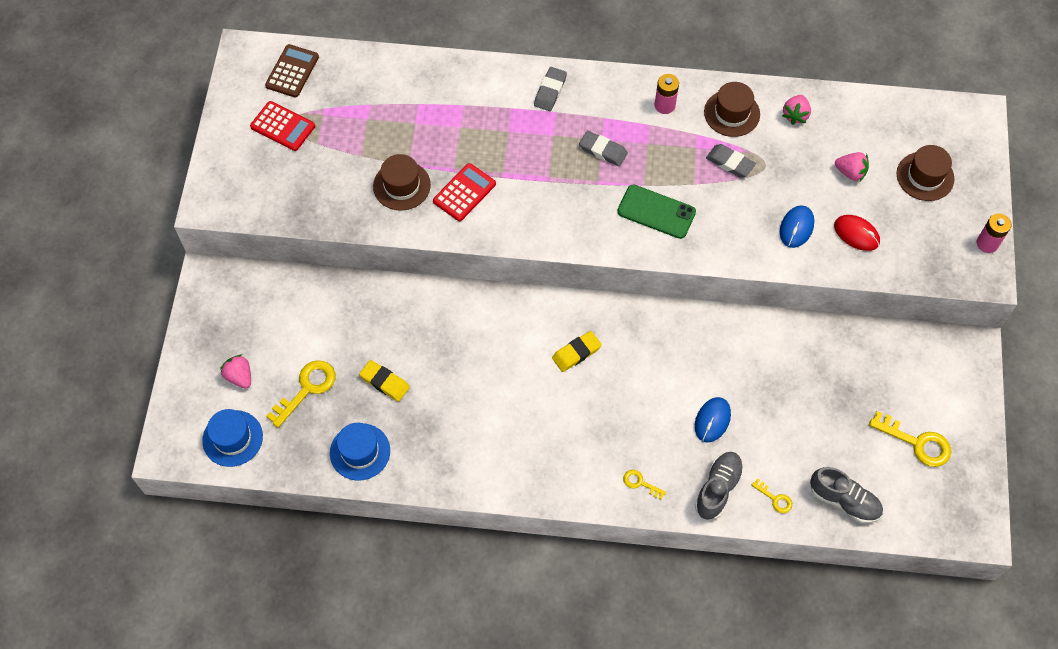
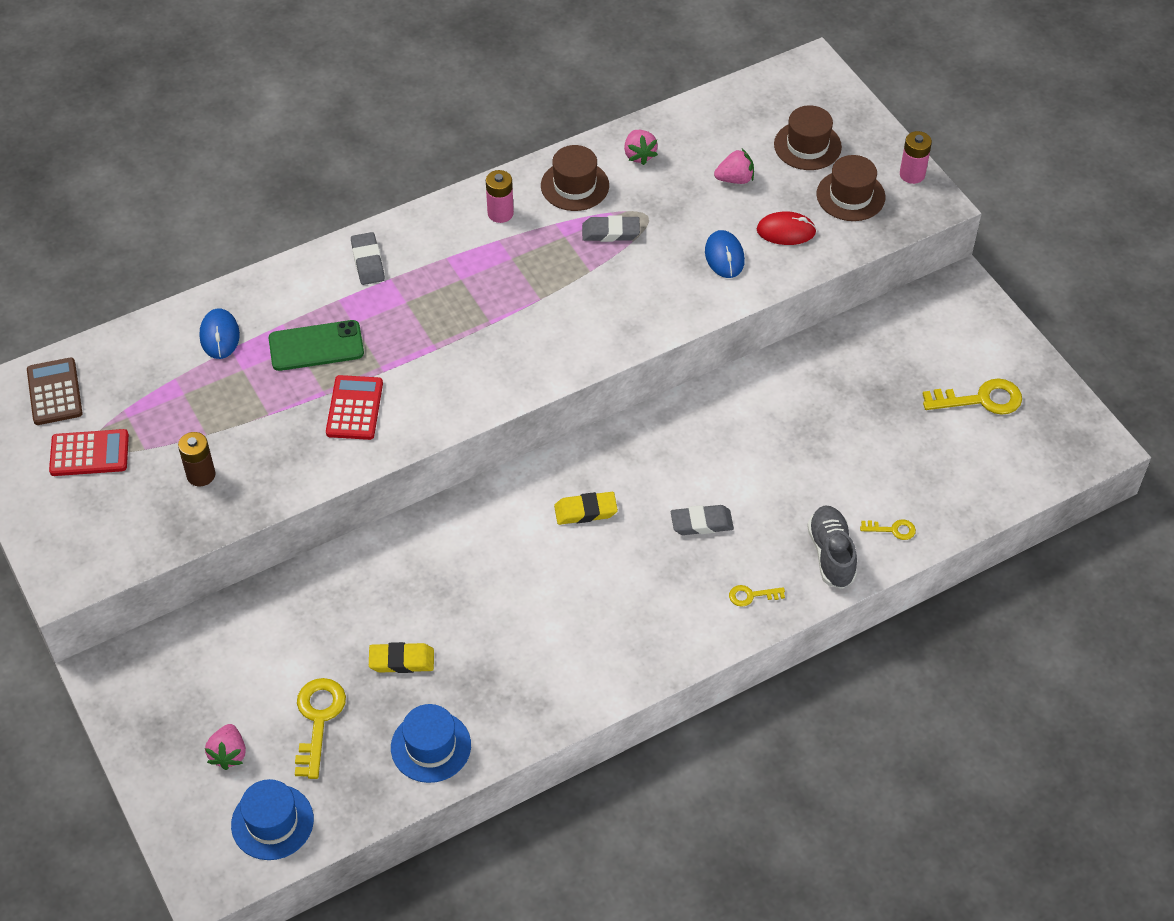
camera: 35 degrees left, 10 degrees down
(239, 376) = (228, 754): pink strawberry -> pink strawberry turned 105 degrees counterclockwise
(337, 182) = (201, 475): none -> brown battery
(401, 185) = (278, 439): brown hat -> brown hat (850, 196)
(576, 353) = (585, 511): yellow eraser -> yellow eraser turned 60 degrees clockwise
(603, 151) = (471, 289): grey eraser -> grey eraser (701, 523)
(656, 212) = (574, 317): green phone -> green phone (316, 346)
(712, 420) = (774, 494): blue mouse -> blue mouse (219, 336)
(844, 500) = (958, 492): grey shoe -> none

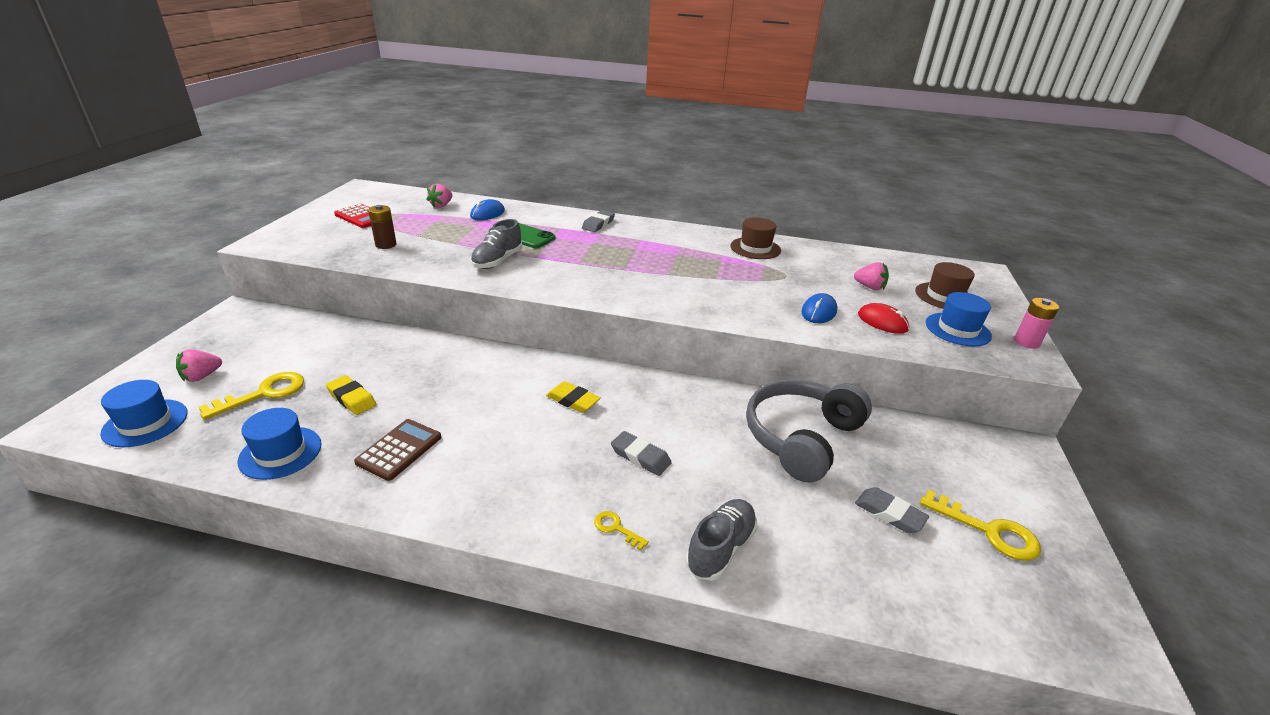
camera: 40 degrees right, 20 degrees down
(54, 392) = (391, 197): brown calculator -> brown calculator (399, 450)
(354, 408) = (497, 261): red calculator -> grey shoe
(500, 213) = (696, 239): pink battery -> none
(610, 232) = (752, 271): grey eraser -> grey eraser (889, 513)
(639, 155) = (813, 254): pink strawberry -> pink strawberry (441, 205)
(797, 407) = (801, 438): none -> grey headphones
(850, 196) = (957, 329): brown hat -> blue hat
(892, 529) = (800, 570): yellow key -> none

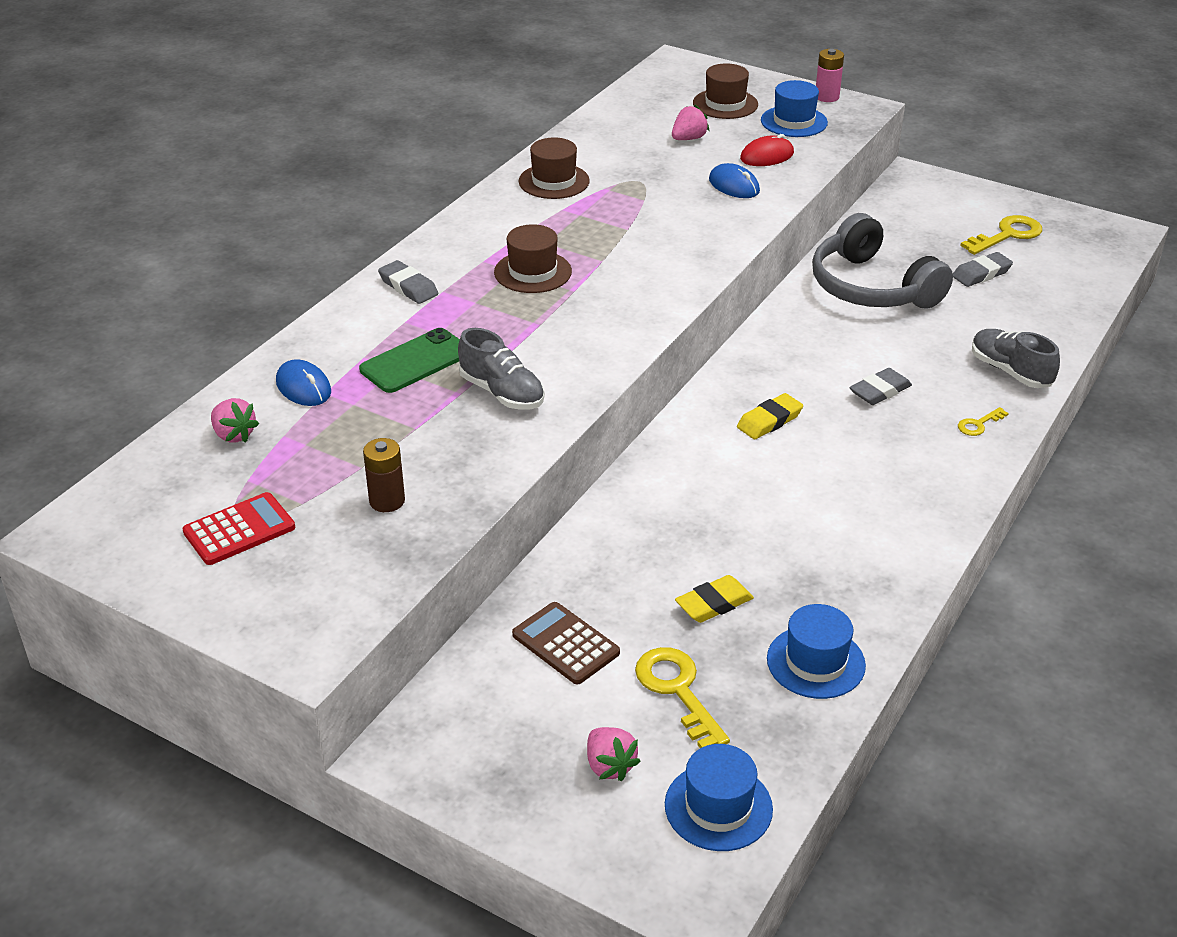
camera: 70 degrees left, 5 degrees up
(399, 450) = (831, 562): brown calculator -> brown calculator (565, 644)
(638, 254) = (533, 272): none -> brown hat

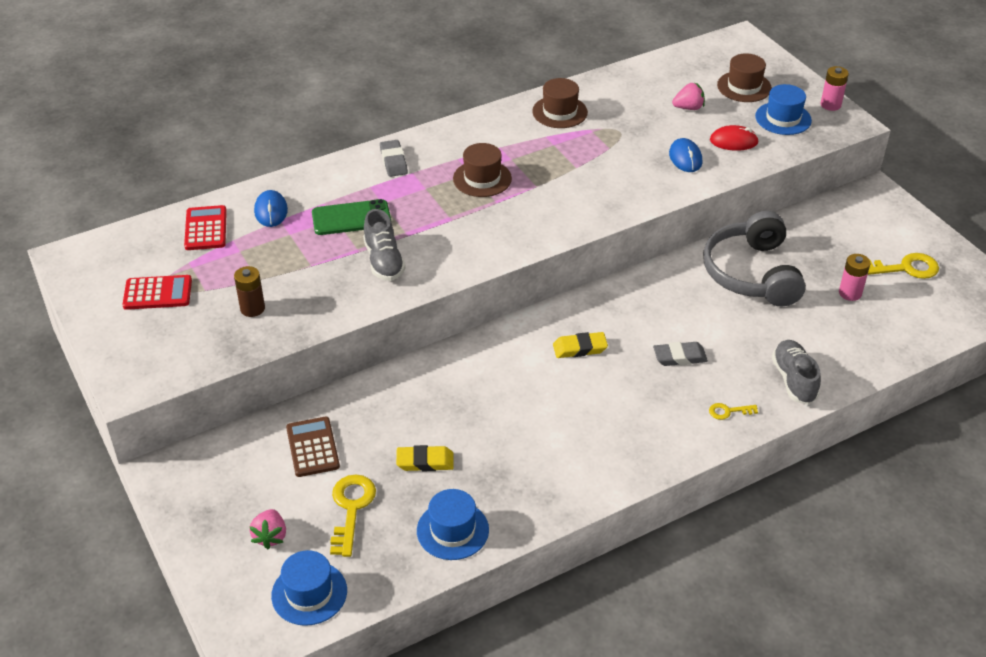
camera: 30 degrees right, 5 degrees up
(234, 435) = (206, 229): pink strawberry -> red calculator
(981, 274) = (850, 293): grey eraser -> pink battery

